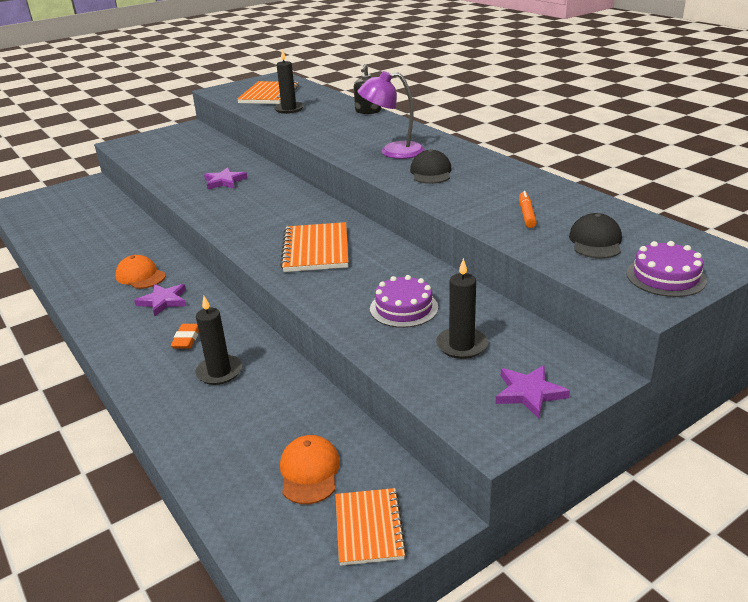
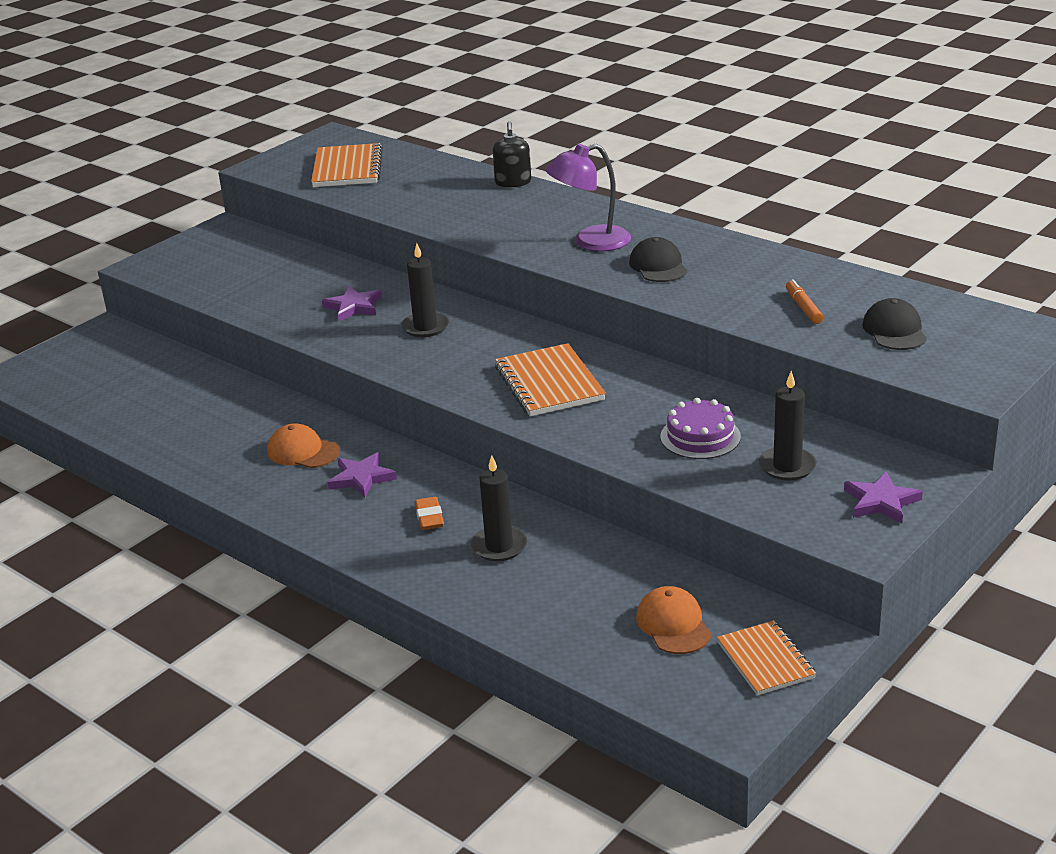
camera: 15 degrees left, 0 degrees up
(289, 109) = (397, 190): black candle -> black candle (425, 327)
(665, 277) = (982, 360): purple cake -> none

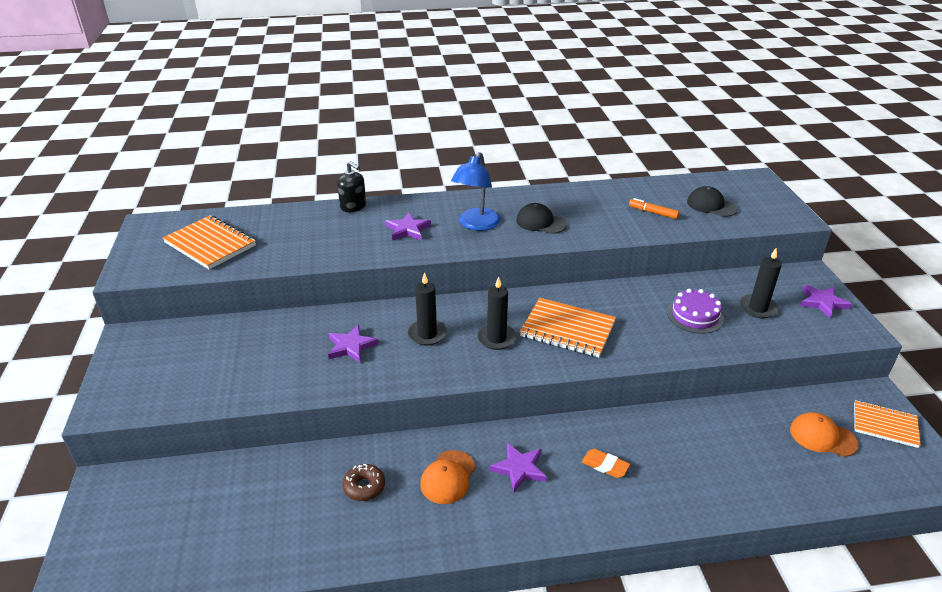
camera: 50 degrees left, 5 degrees up
(240, 423) = (364, 487): none -> brown donut
(303, 451) = (448, 477): orange cap -> orange cap turned 45 degrees counterclockwise
(499, 546) = (672, 455): black candle -> black candle (496, 338)
(520, 221) = (407, 229): none -> purple star
(590, 242) = (476, 225): purple lamp -> blue lamp

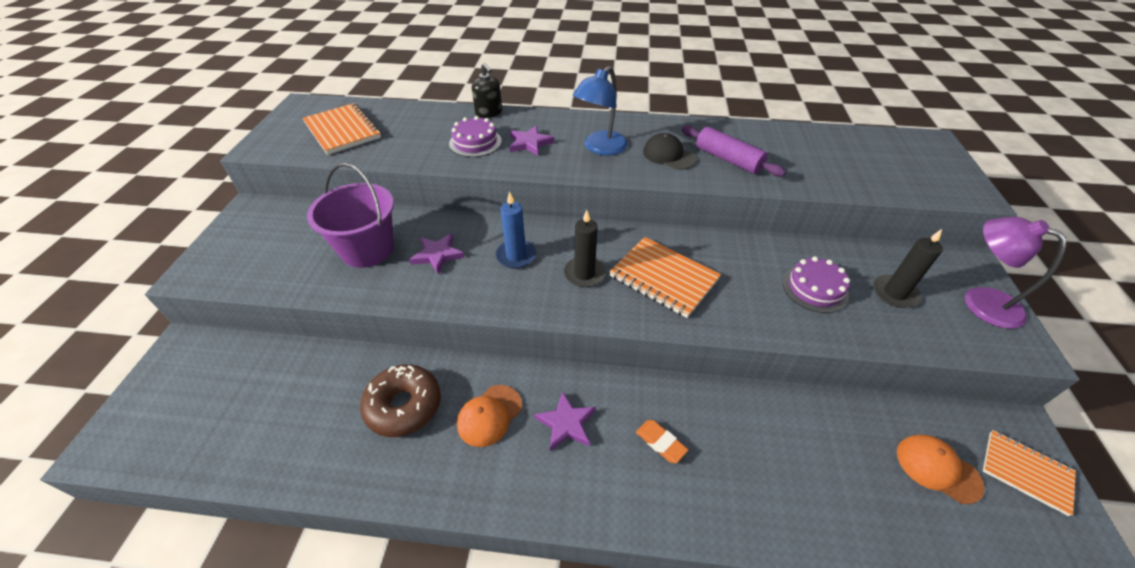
camera: 15 degrees right, 10 degrees up
(278, 353) = (367, 249): none -> purple bucket
(354, 236) = (475, 142): none -> purple cake
(364, 487) = (404, 406): brown donut -> brown donut, size x1.74
(427, 334) = (516, 256): black candle -> blue candle
(593, 218) = (728, 159): none -> purple rolling pin
(653, 212) = (797, 162): orange marker -> none
(711, 205) = (869, 164): black cap -> none
(822, 302) = (980, 301): purple star -> purple lamp

